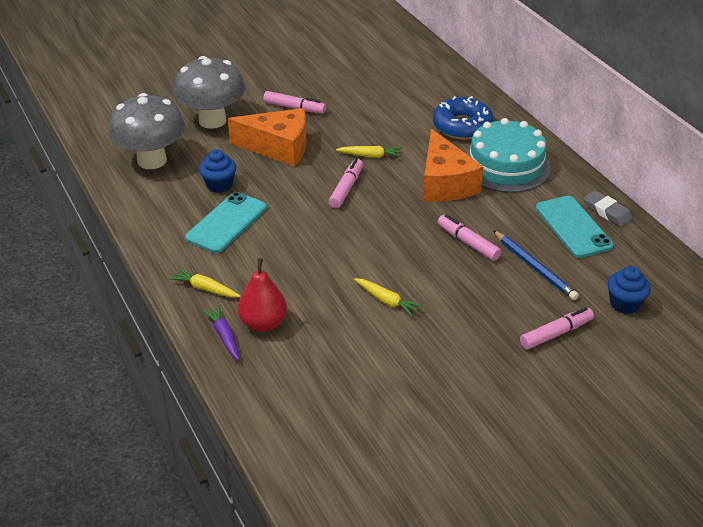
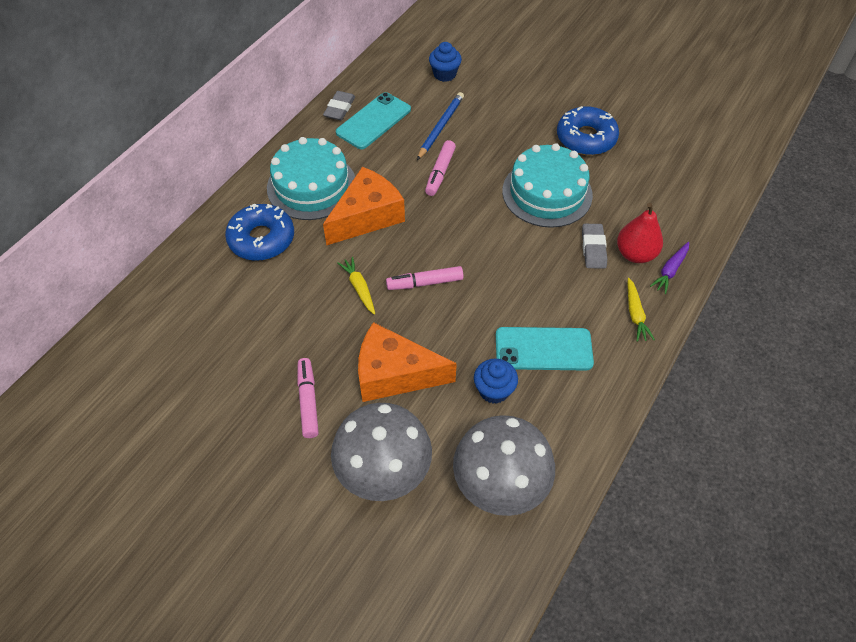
camera: 120 degrees left, 15 degrees up
(278, 147) = (394, 374): orange cheese -> orange cheese turned 60 degrees counterclockwise
(294, 299) = (593, 248): none -> grey eraser
(387, 301) = (547, 193): yellow carrot -> turquoise cake
(443, 369) = (586, 138): none -> blue donut
(556, 333) = (503, 97): pink marker -> none

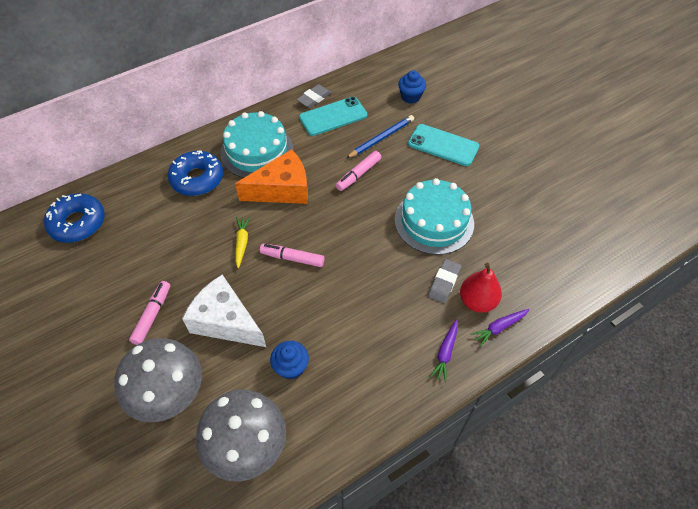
camera: 25 degrees right, 0 degrees up
(394, 374) = (225, 321): orange cheese -> white cheese
(543, 349) = (351, 350): turquoise phone -> turquoise phone (443, 145)
(586, 138) = (495, 187): blue donut -> blue donut (78, 223)
(635, 314) = (445, 353): yellow carrot -> purple carrot

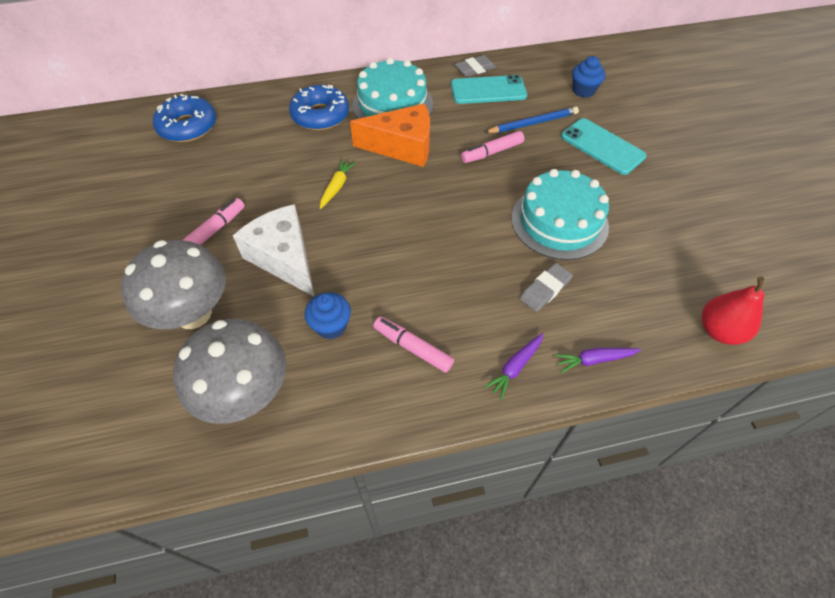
camera: 20 degrees right, 0 degrees up
(292, 258) = (383, 216): pink marker -> pink marker (413, 348)
(477, 301) = (578, 322): red pear -> red pear (719, 331)

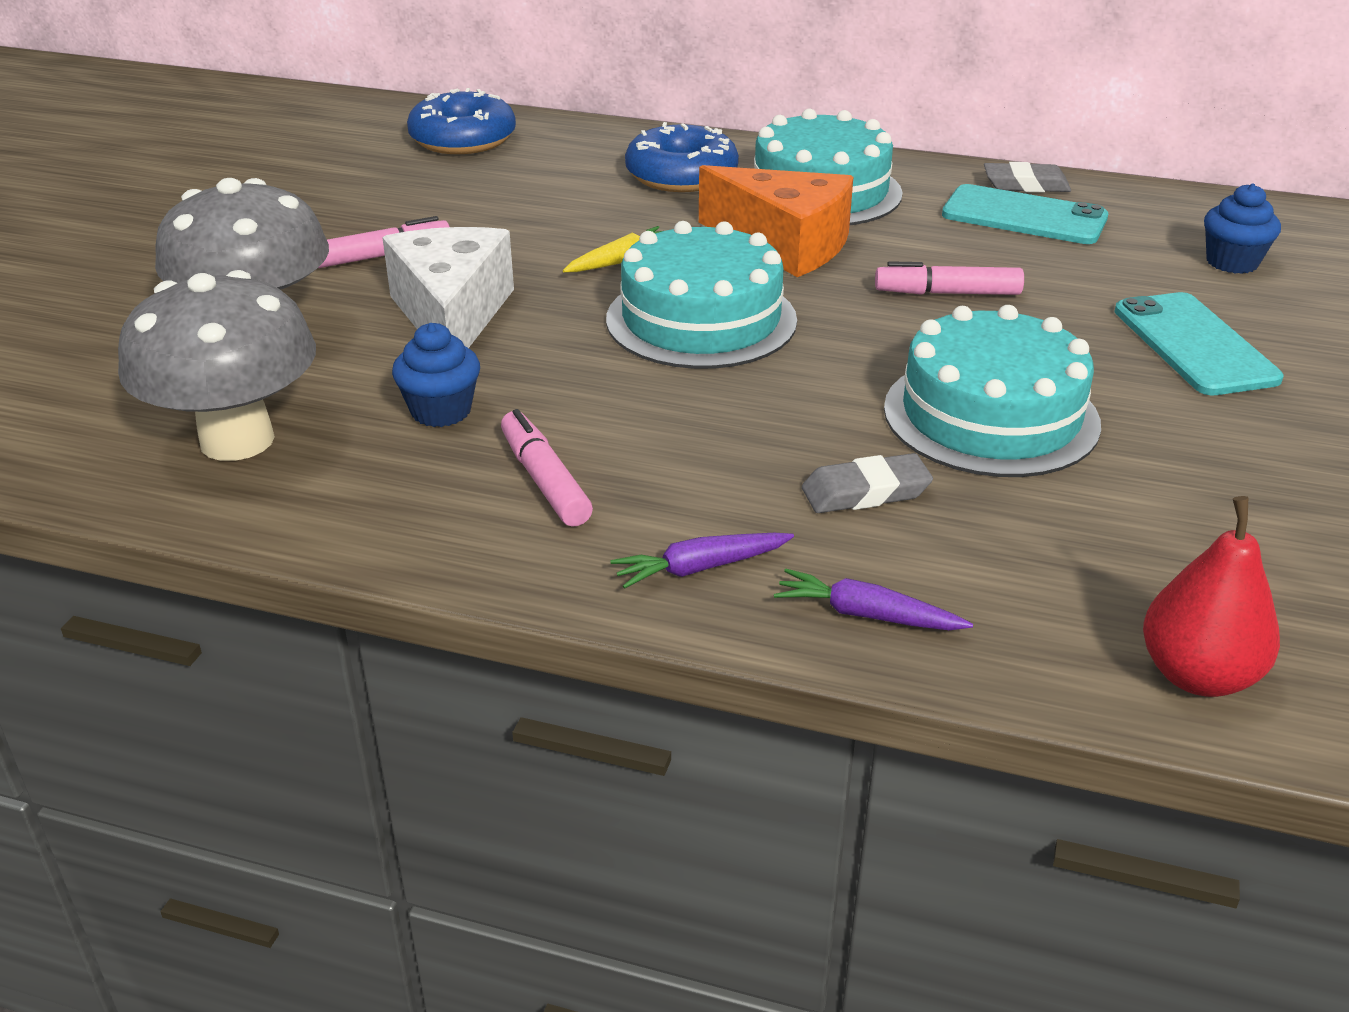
camera: 30 degrees right, 20 degrees down
(403, 212) = (701, 319): none -> turquoise cake
(533, 123) = (1072, 278): blue pencil -> none

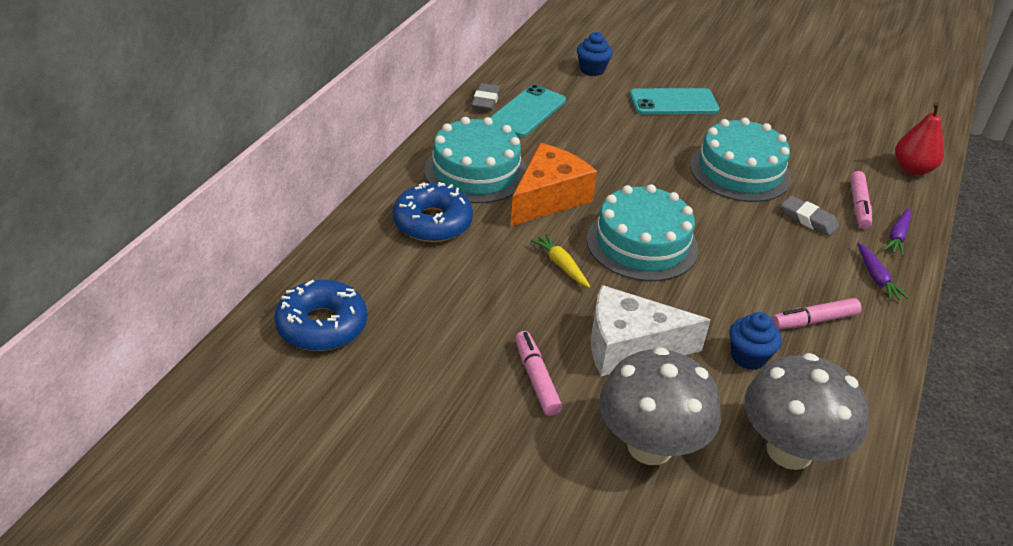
camera: 85 degrees left, 5 degrees up
(865, 492) = (808, 219): grey eraser -> grey eraser turned 45 degrees counterclockwise
(948, 293) = (617, 156): pink marker -> pink marker (858, 206)

